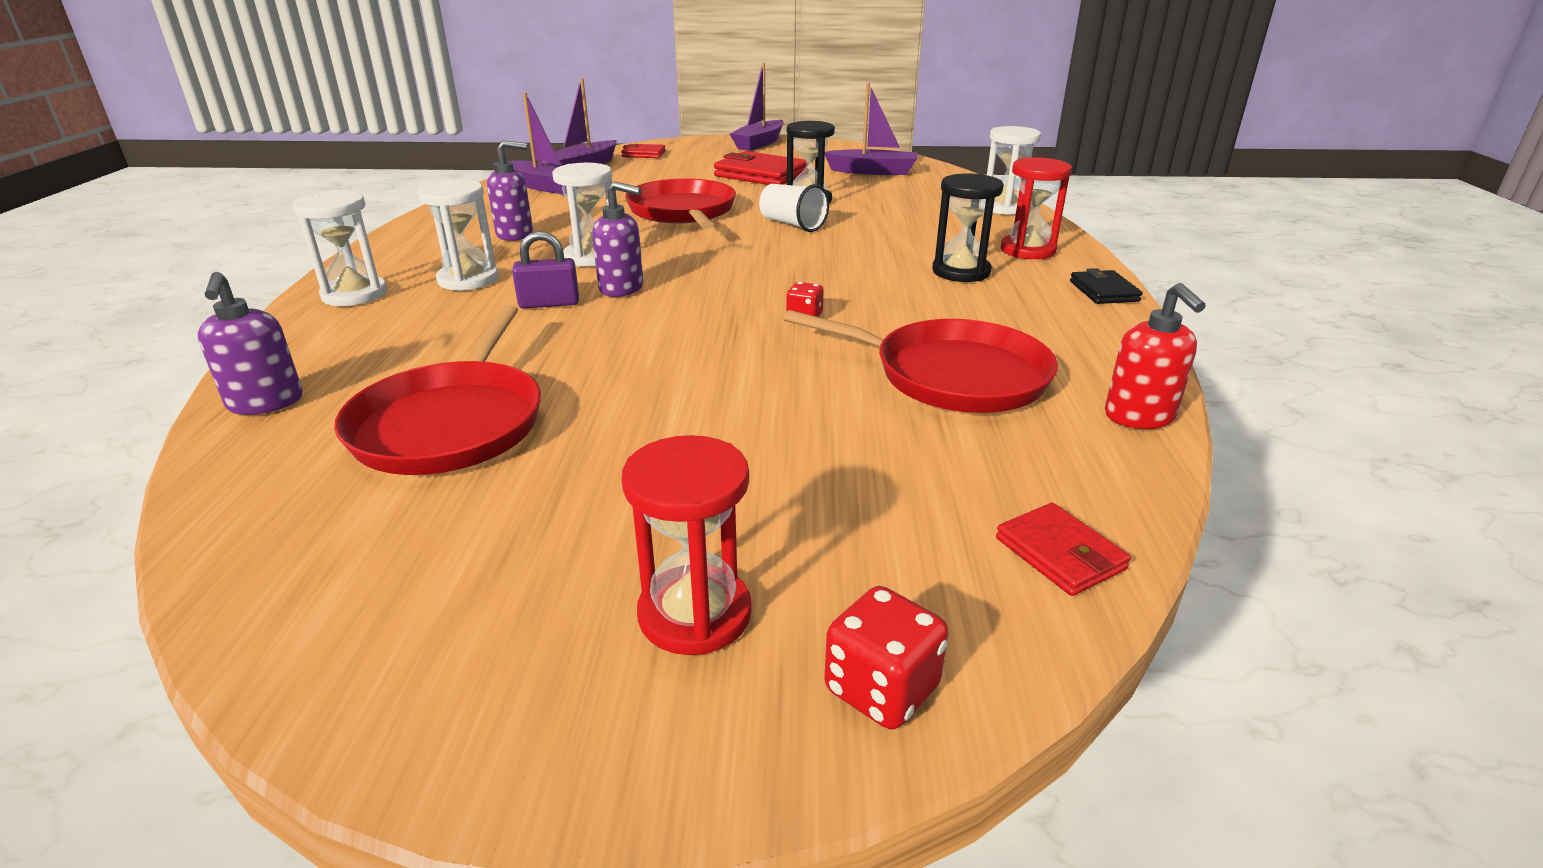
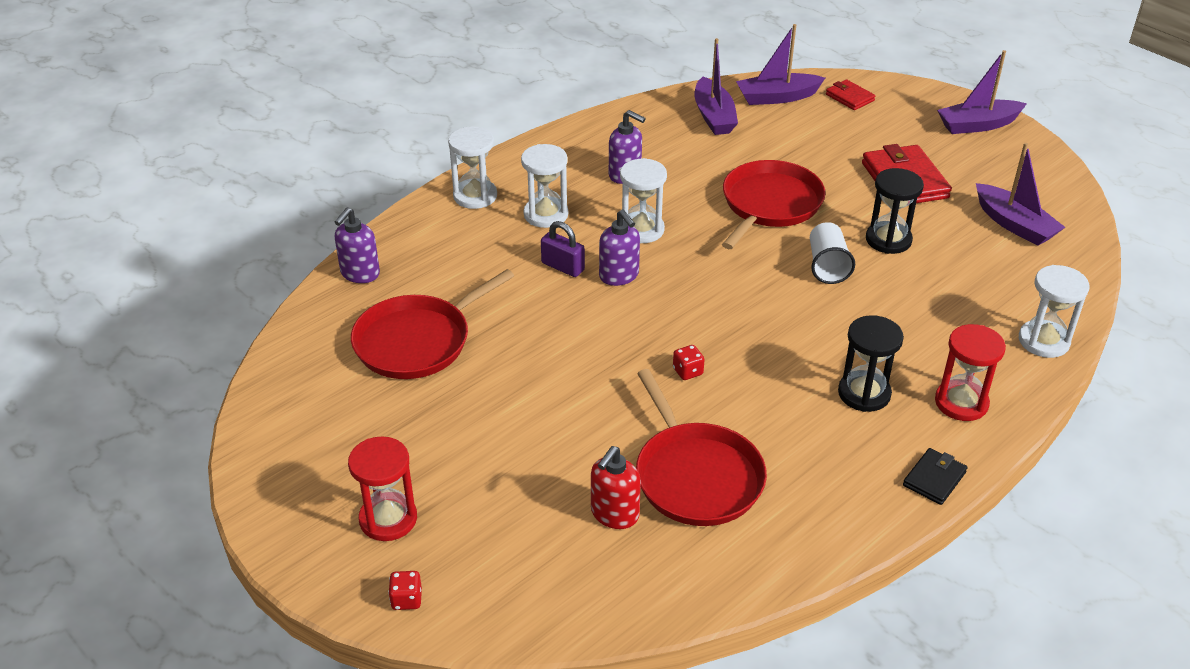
camera: 45 degrees right, 10 degrees up
(881, 689) = (406, 599): red dice -> red dice, size x0.66
(1059, 554) = (561, 608): red wallet -> none
(1139, 417) = (747, 579): red soap dispenser -> red soap dispenser (614, 514)

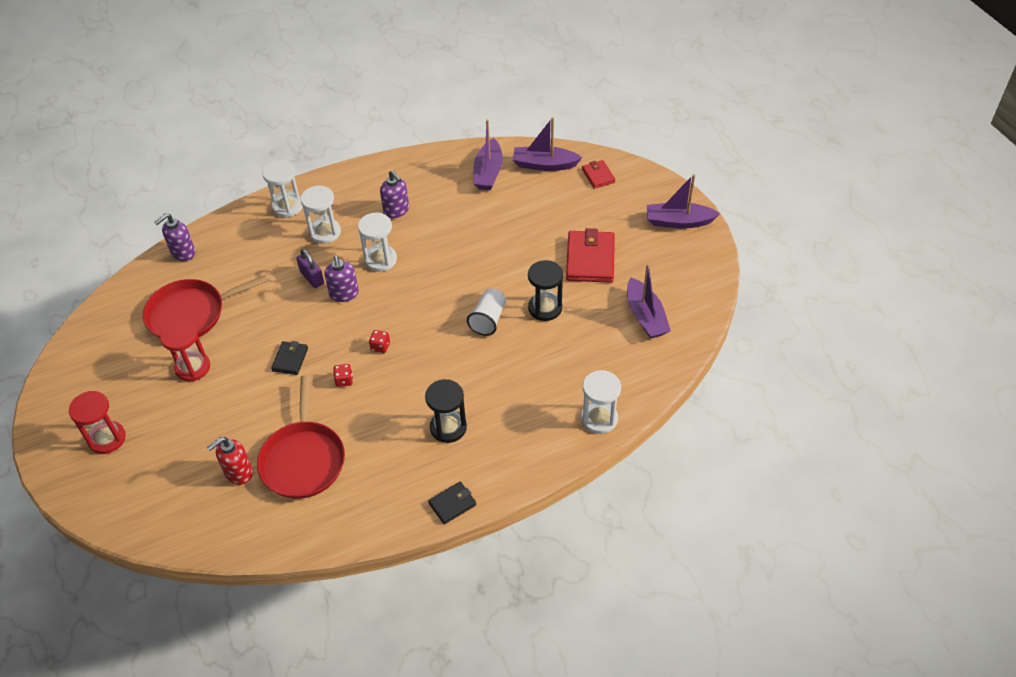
camera: 20 degrees right, 10 degrees up
(406, 599) = (89, 496): red dice -> red dice (380, 346)
(596, 364) = (290, 359): none -> black wallet
(769, 204) = (480, 258): red pan -> none
(961, 403) = (508, 452): red hourglass -> red hourglass (192, 367)

